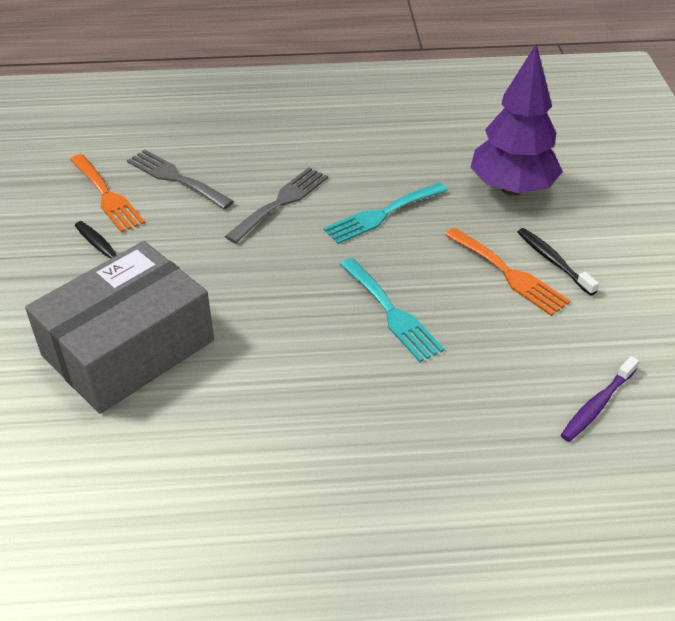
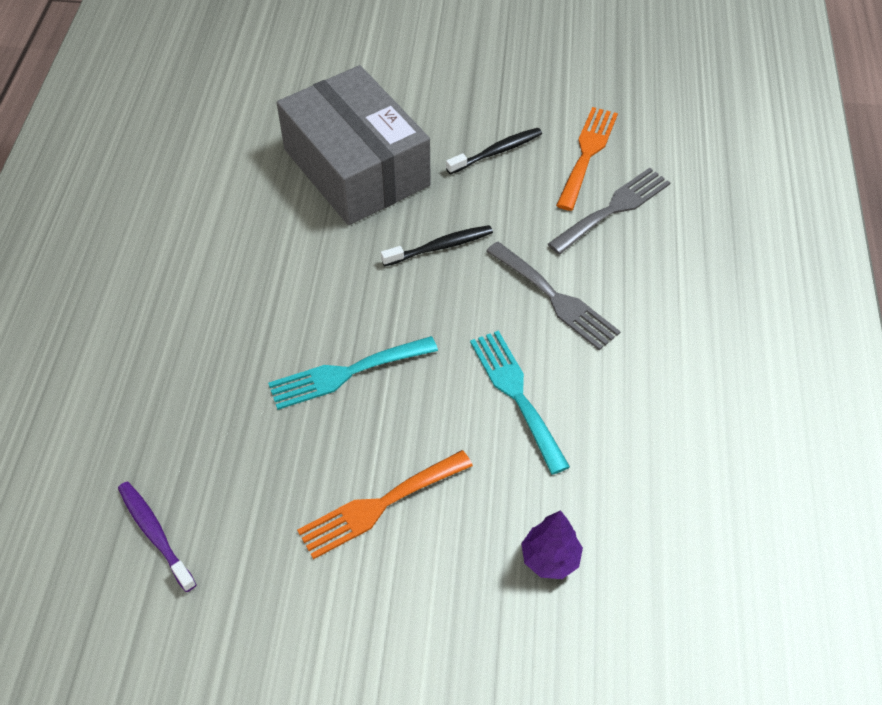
camera: 100 degrees right, 10 degrees up
(107, 196) = (587, 153): orange fork -> orange fork turned 135 degrees clockwise
(511, 188) = (550, 558): purple tree -> purple tree, size x0.47
(553, 261) = (390, 564): black toothbrush -> black toothbrush (440, 247)

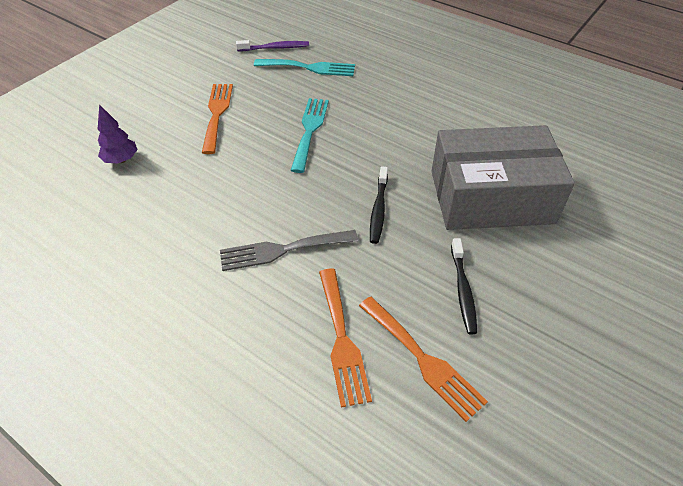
camera: 120 degrees right, 5 degrees down
(516, 394) = (228, 193): turquoise fork -> turquoise fork (310, 68)
(614, 208) = (342, 340): grey fork -> orange fork

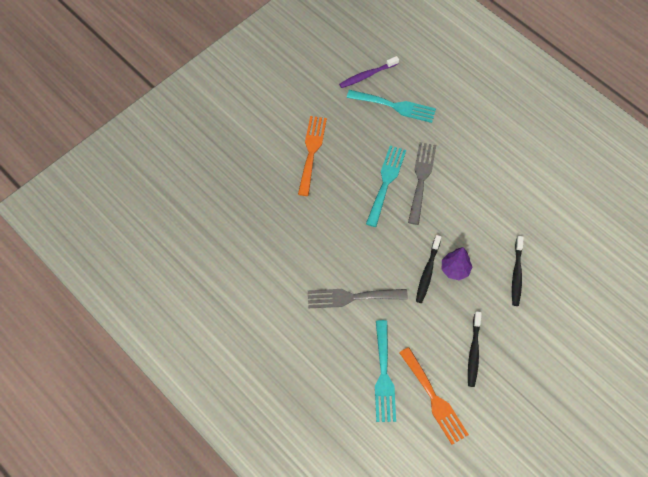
camera: 10 degrees right, 15 degrees up
(121, 160) = (235, 191): purple tree -> purple tree (455, 269)
(275, 48) = (367, 75): purple toothbrush -> purple toothbrush turned 150 degrees clockwise
(342, 340) = (383, 376): orange fork -> turquoise fork
(351, 123) = (421, 179): none -> grey fork
(491, 197) = (516, 274): grey box -> black toothbrush

